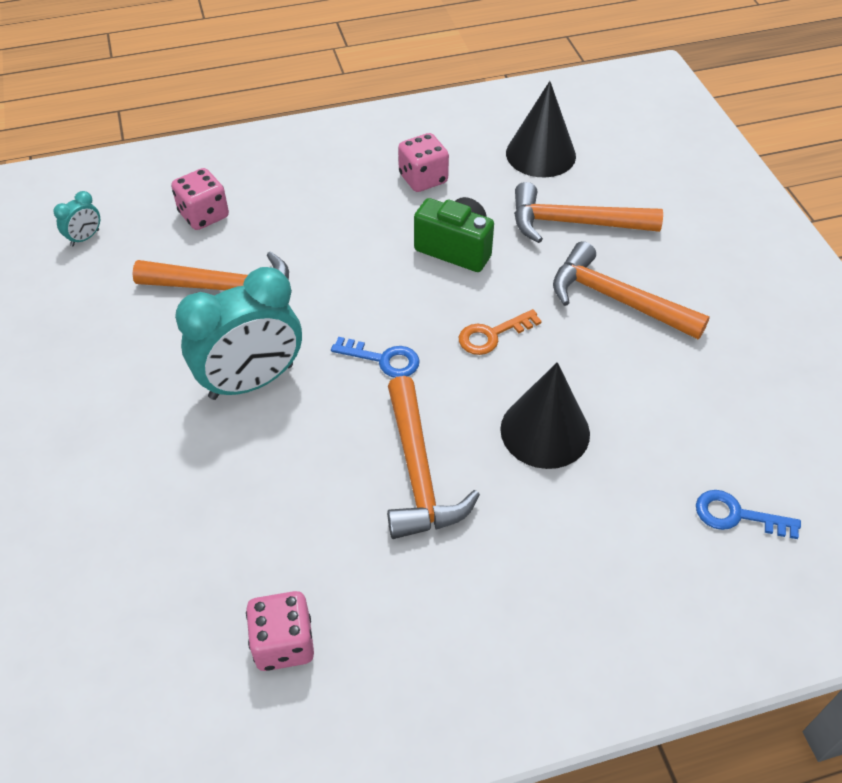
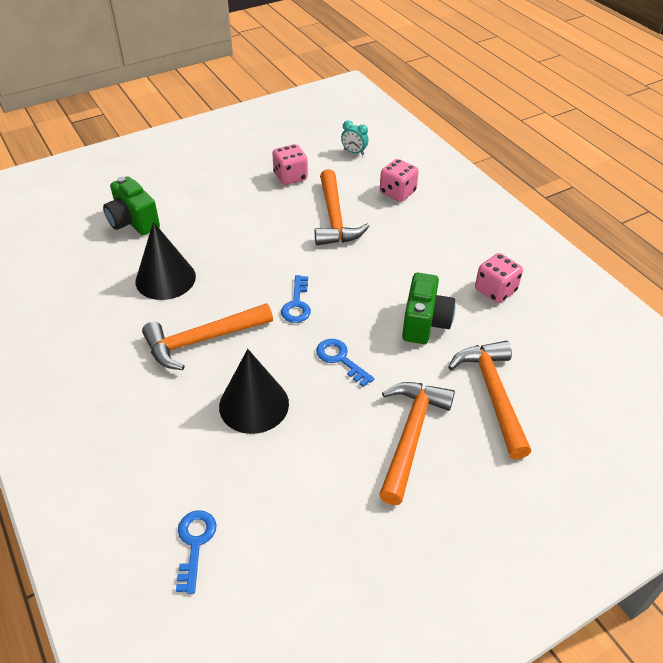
camera: 75 degrees right, 5 degrees down
(109, 540) = (133, 222): none -> green camera
(251, 382) = (259, 248): turquoise clock -> none
(283, 643) = (71, 304): pink dice -> pink dice (290, 177)
(492, 335) = (340, 359): orange key -> blue key
(540, 154) = (572, 359): black cone -> black cone (165, 279)

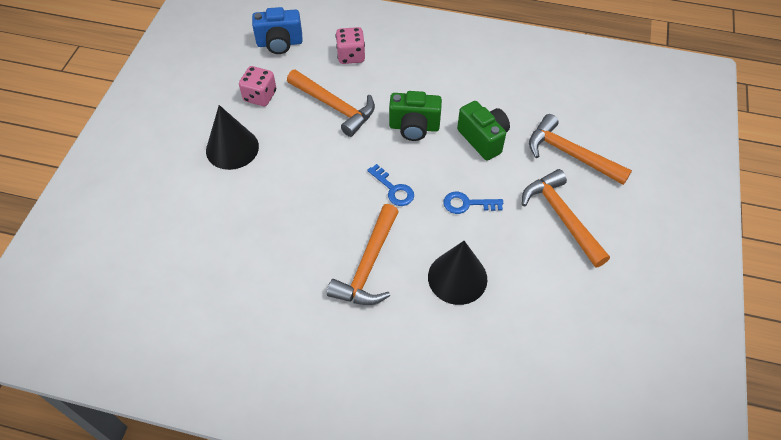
camera: 45 degrees left, 10 degrees up
(133, 222) = (189, 222): green camera -> green camera (414, 127)
(165, 279) = (280, 245): black cone -> black cone (232, 148)
(195, 543) = (537, 388): blue key -> none
(354, 152) = (279, 43): turquoise clock -> blue camera
(495, 290) = (494, 85): pink dice -> none

